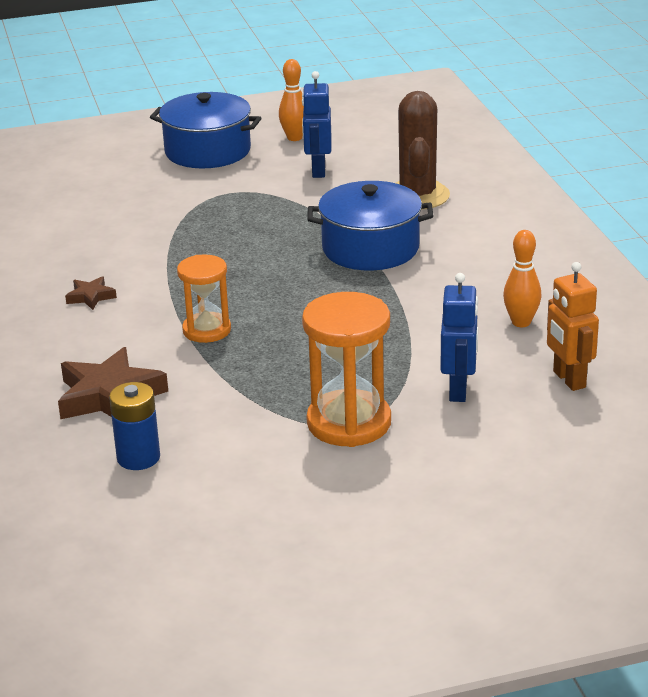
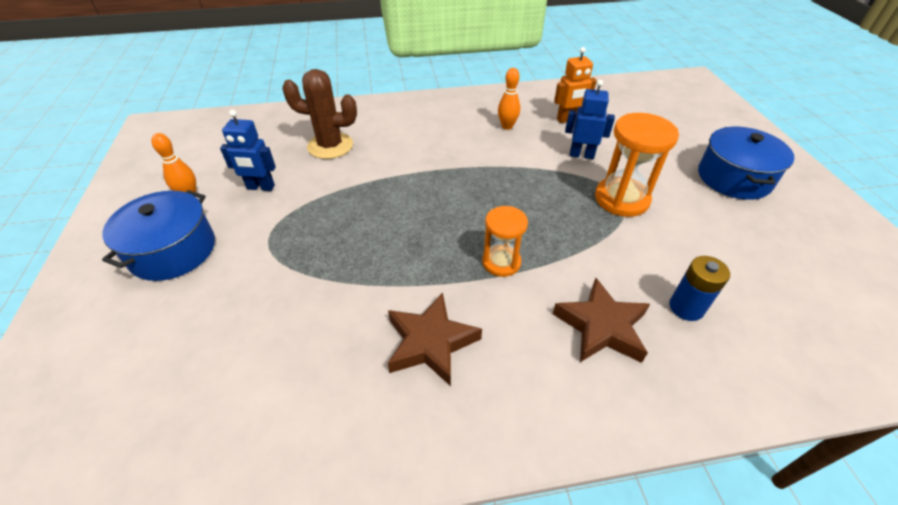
camera: 85 degrees left, 15 degrees up
(91, 297) = (430, 342): brown star -> brown star, size x2.02
(370, 248) = (398, 172): blue pot -> blue pot (734, 178)

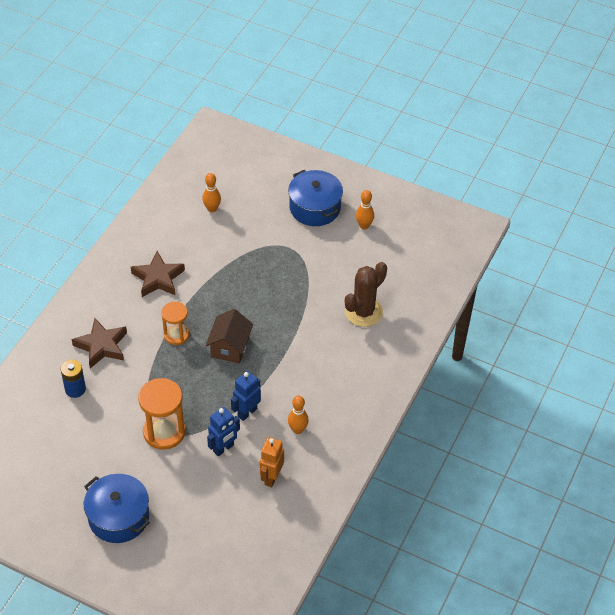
camera: 125 degrees right, 5 degrees up
(232, 367) = (212, 209): none -> orange bowling pin
(260, 187) = (344, 260): blue robot -> blue robot (247, 412)
(468, 209) = (230, 347): none -> brown house

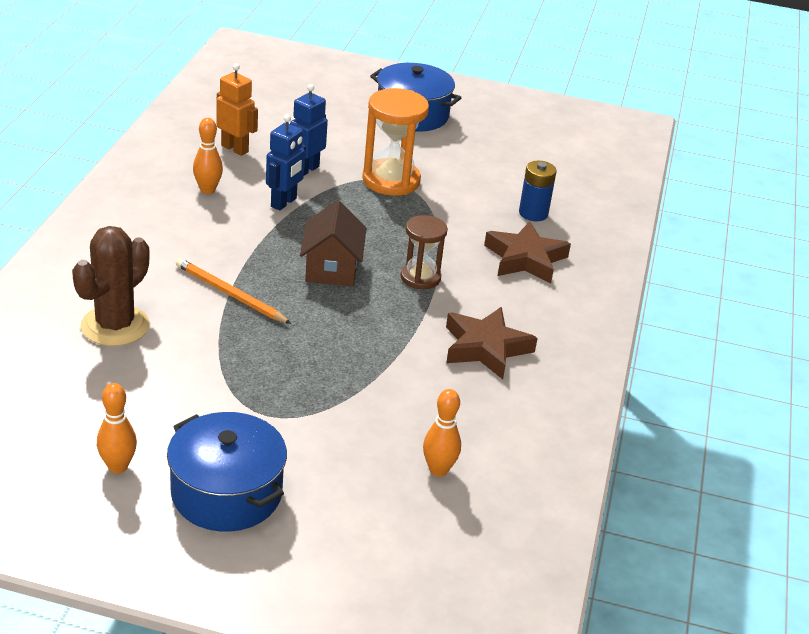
camera: 165 degrees right, 15 degrees down
(176, 335) = (420, 277): orange hourglass -> brown hourglass
(271, 477) = (235, 149): orange robot -> orange robot turned 60 degrees counterclockwise
(296, 331) = (230, 294): none -> orange pencil

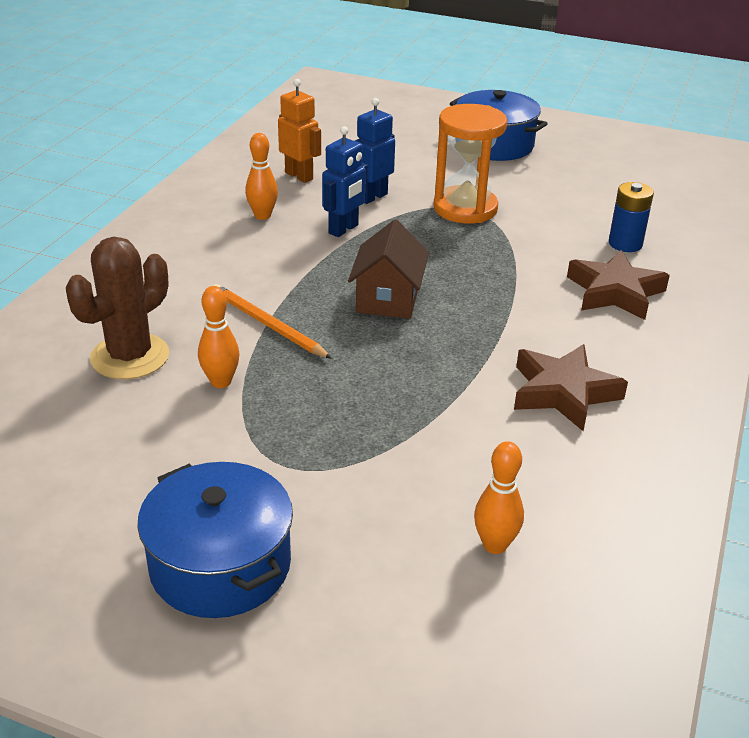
camera: 10 degrees right, 0 degrees up
(118, 466) = (93, 525): orange bowling pin -> orange bowling pin (221, 382)
(420, 277) = (490, 310): brown hourglass -> none

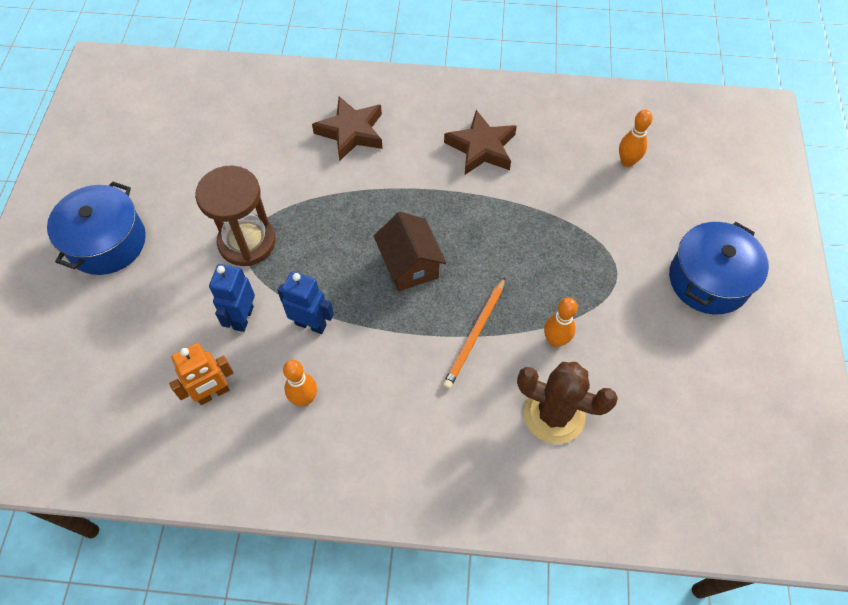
camera: 105 degrees left, 25 degrees up
(299, 176) = (213, 393): orange robot -> orange robot turned 150 degrees counterclockwise
(372, 197) = (243, 318): blue robot -> blue robot turned 75 degrees clockwise
(388, 299) = (410, 265): brown house -> brown house turned 75 degrees clockwise
(465, 208) = (247, 242): orange hourglass -> brown hourglass
(625, 244) = (278, 131): blue battery -> none

